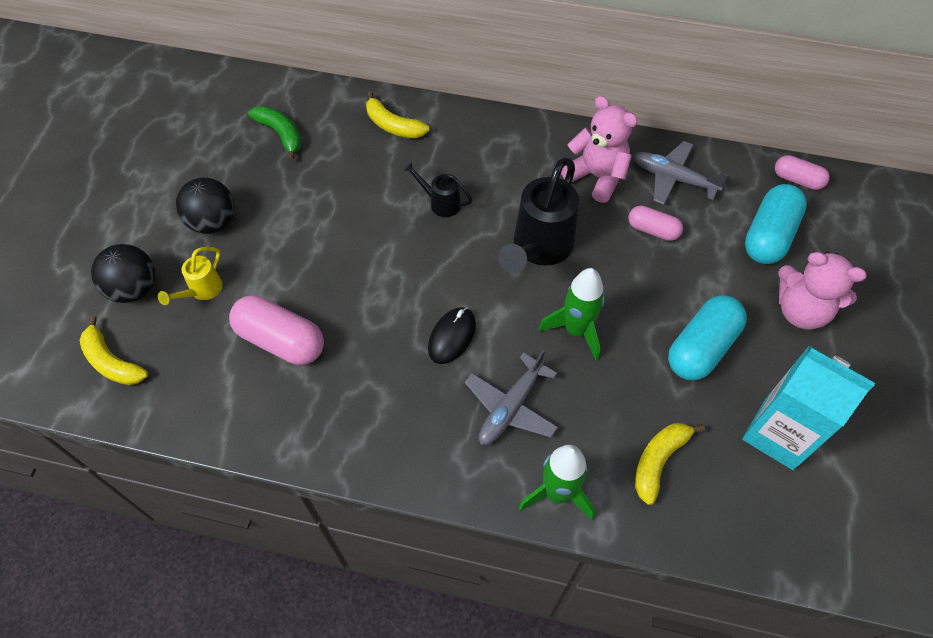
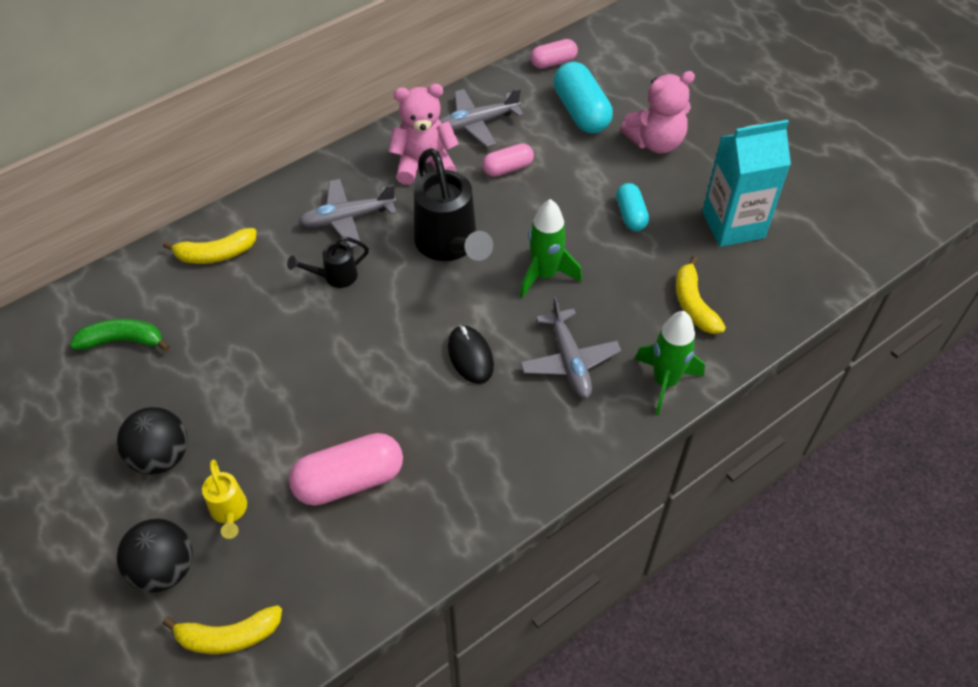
camera: 50 degrees left, 5 degrees down
(498, 171) = (347, 218): none -> grey plane
(701, 347) = (630, 215): turquoise capsule -> turquoise capsule, size x0.59

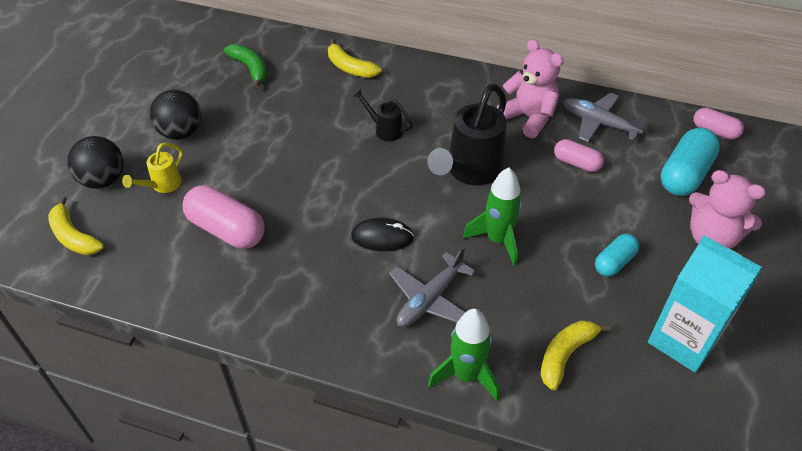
camera: 55 degrees right, 5 degrees down
(347, 218) = (439, 108): grey plane -> none
(470, 356) = (382, 237): black mouse -> black mouse turned 60 degrees clockwise

